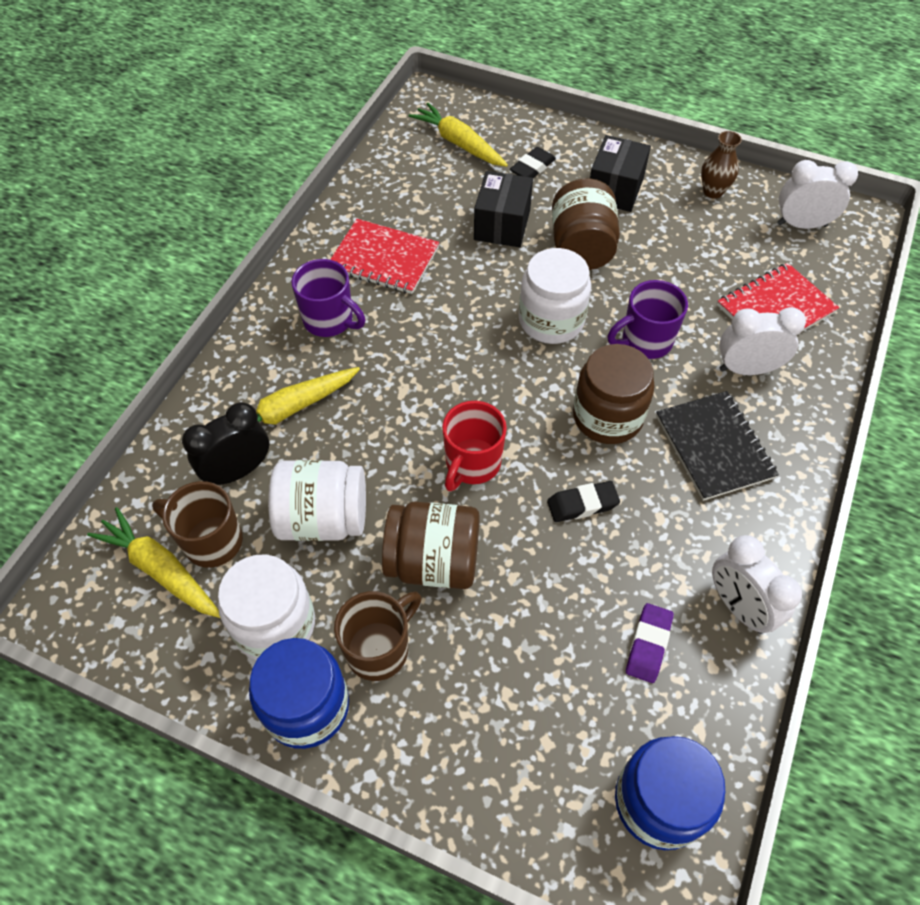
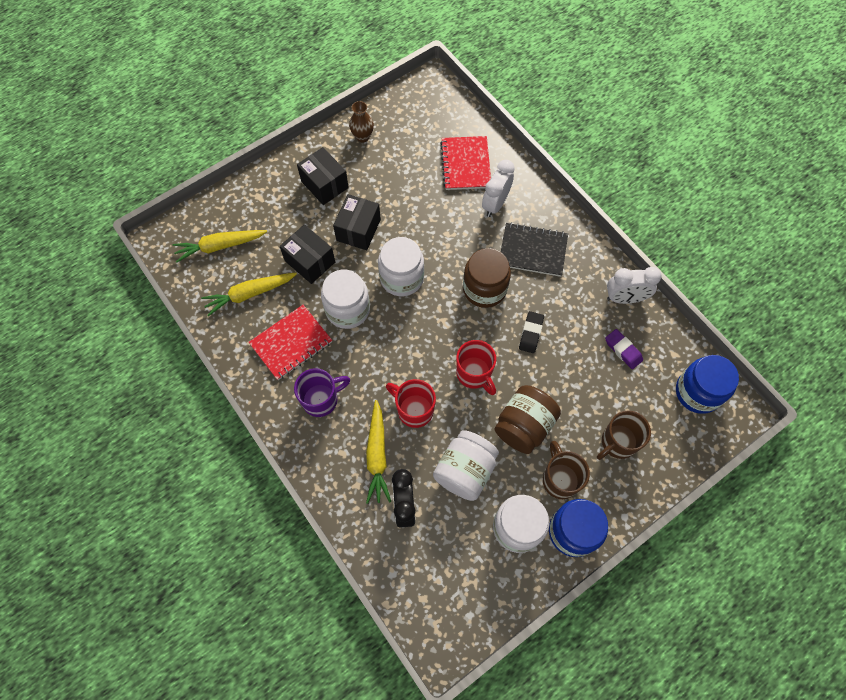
camera: 60 degrees left, 10 degrees up
(161, 570) = (448, 577): yellow carrot -> yellow carrot (250, 294)
(211, 541) = (444, 540): brown mug -> brown mug (617, 442)
(375, 420) = (414, 410): none -> red mug
(466, 289) = (347, 309): none -> white jar
(532, 168) = (273, 217): black eraser -> none
(581, 248) = (358, 230): brown jar -> black box
(645, 341) = (447, 240): purple mug -> none
(801, 224) = (417, 112): white clock -> none

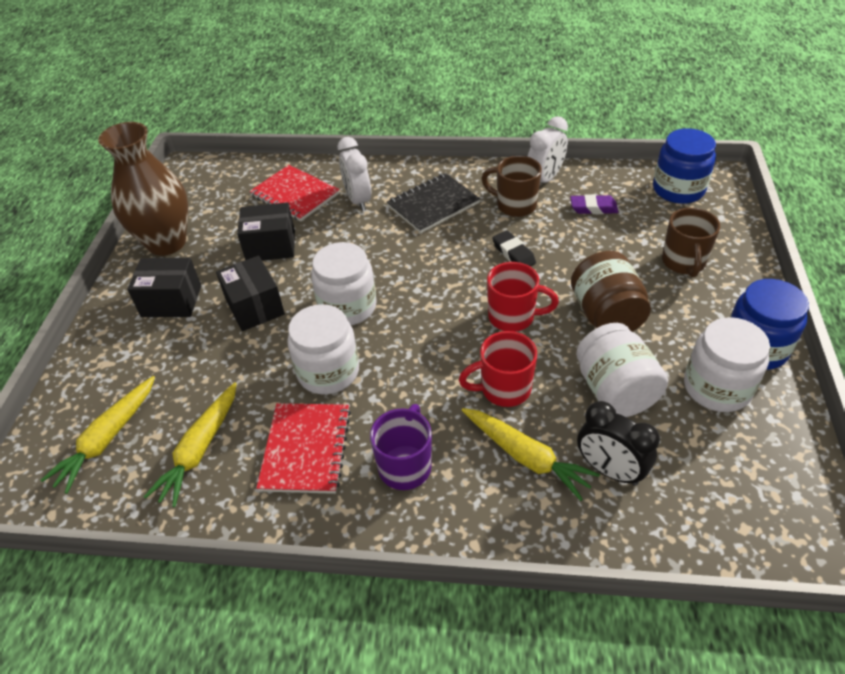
camera: 45 degrees left, 20 degrees down
(310, 261) = (235, 368): black box -> black box (270, 246)
(362, 137) = (167, 243): brown vase -> brown vase, size x2.18
(484, 289) = (432, 256): brown jar -> none
(560, 479) = (688, 323): brown mug -> brown mug (515, 205)

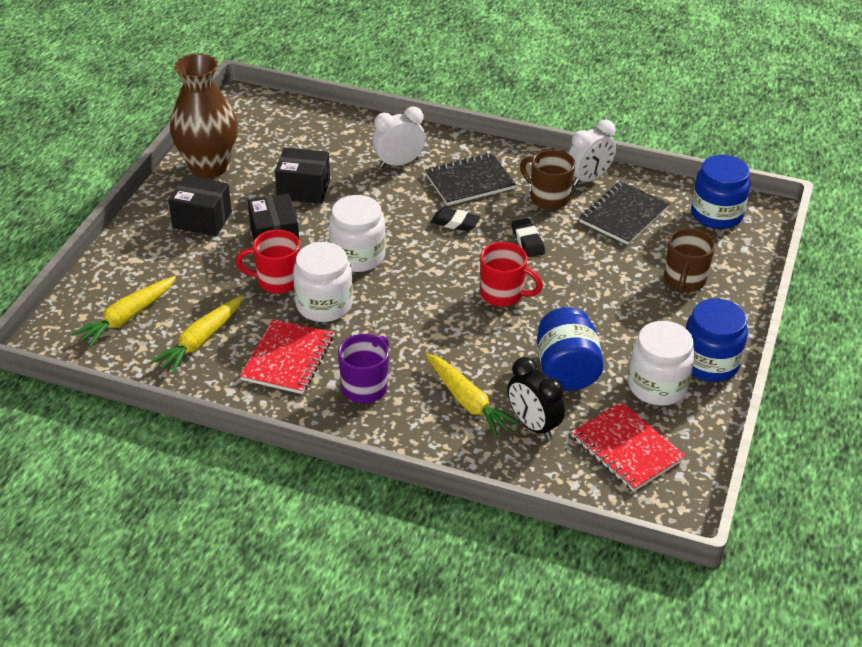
camera: 10 degrees right, 5 degrees down
(295, 195) = (340, 146): red notebook -> red notebook (627, 448)
(358, 200) = (399, 163): white clock -> white clock turned 75 degrees clockwise
(435, 249) = (455, 223): none -> black eraser
(503, 389) = (470, 349): red mug -> red mug (277, 281)
(593, 208) = (623, 215): purple eraser -> black notebook
(606, 315) = (588, 310): brown jar -> none
(614, 391) = (566, 370): white jar -> blue jar

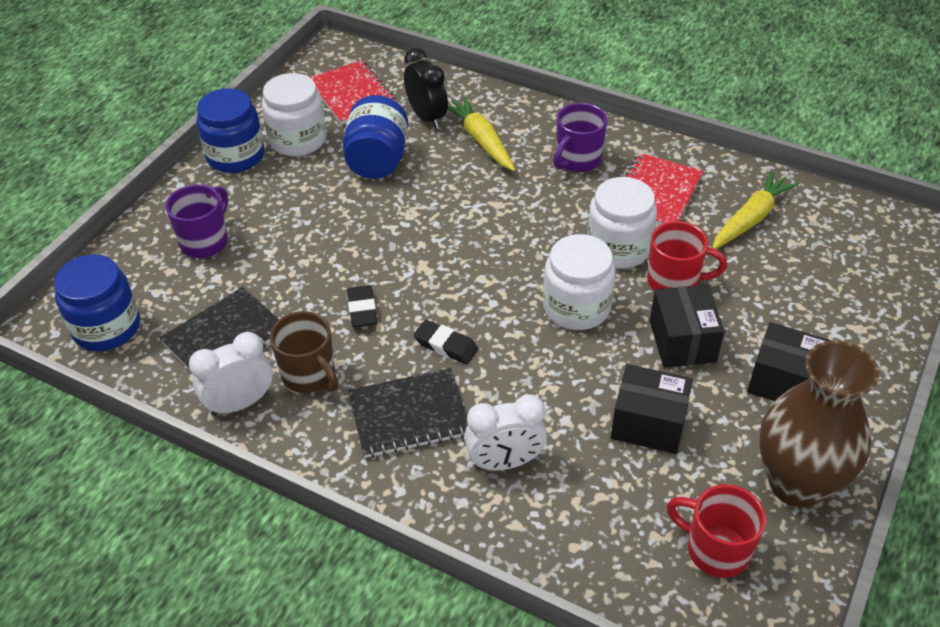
camera: 170 degrees left, 5 degrees up
(127, 317) = (840, 252): yellow carrot -> none
(503, 294) = (414, 243): red mug -> red mug (715, 550)
(684, 281) = (205, 241): brown mug -> purple mug

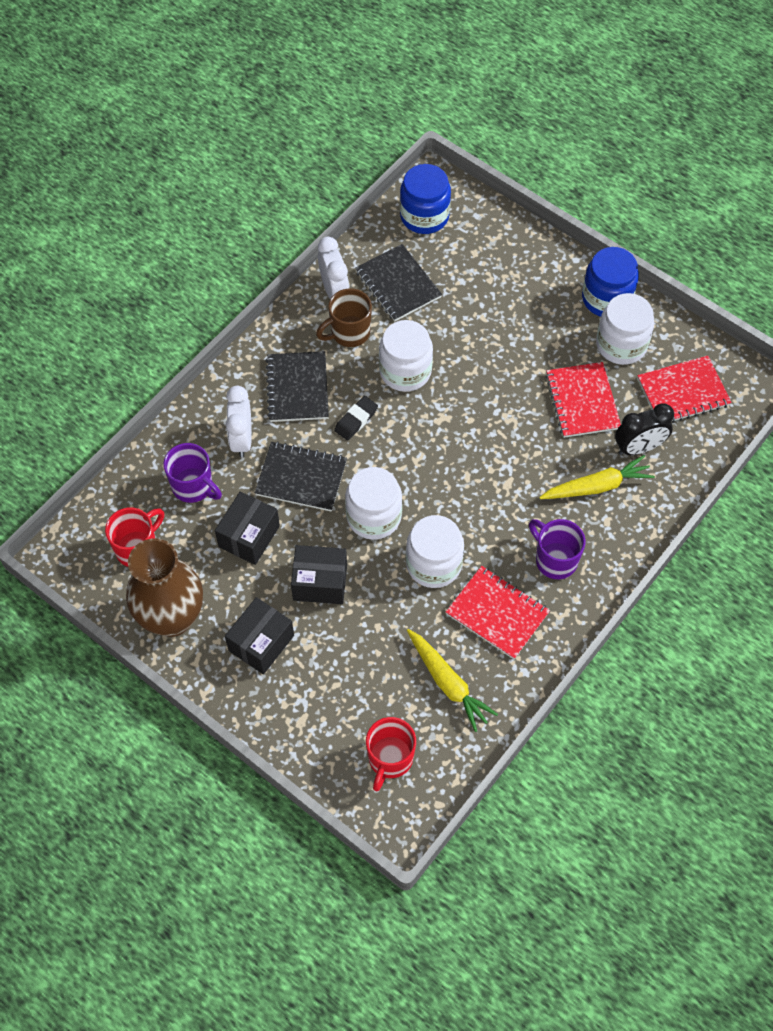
camera: 100 degrees right, 15 degrees up
(205, 241) = (502, 275): purple mug -> purple mug (193, 486)
(362, 310) = (405, 371): black eraser -> white jar
(377, 160) = (582, 401): blue jar -> red notebook
(545, 386) = (301, 478): none -> black notebook
(674, 282) = (385, 596): red mug -> red mug (390, 759)

